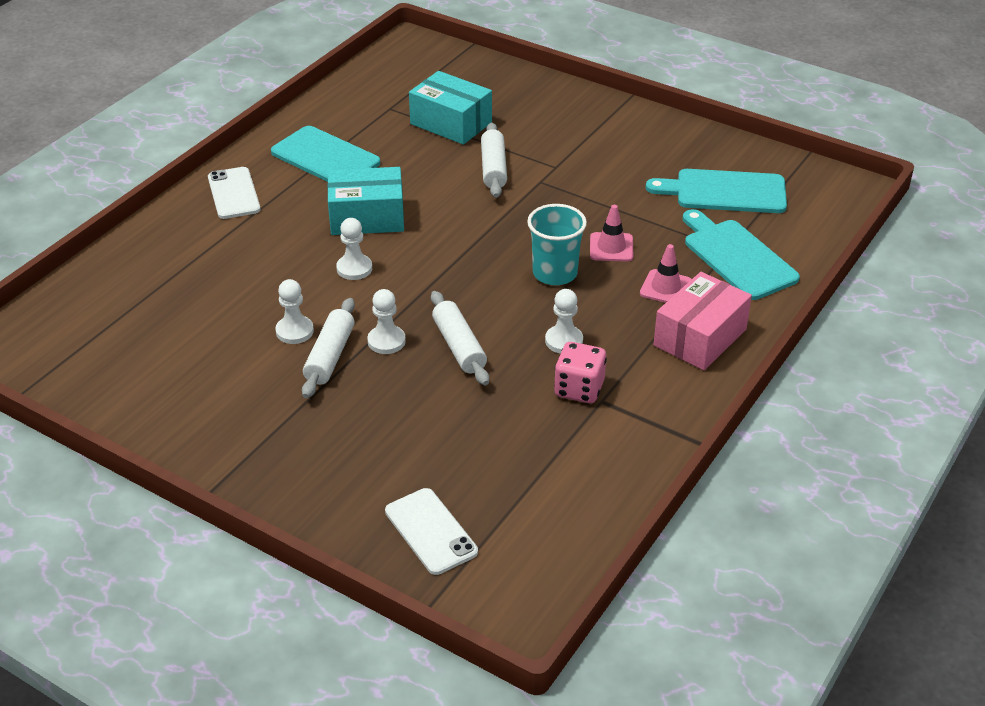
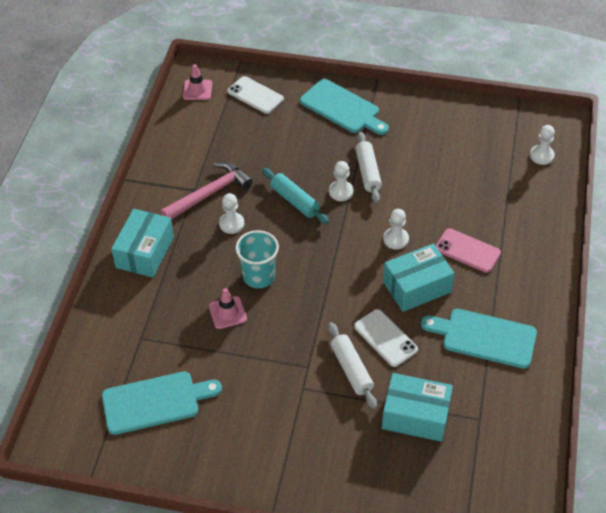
camera: 160 degrees right, 10 degrees up
(233, 193) = (527, 279): white phone -> white phone (385, 338)
(276, 235) = (467, 251): none -> pink phone
(294, 331) = (400, 182): white pawn -> white pawn (541, 156)
(459, 346) = (295, 201): white rolling pin -> turquoise rolling pin
(579, 389) = (210, 193): pink dice -> pink hammer
(665, 288) = (178, 287): pink traffic cone -> pink traffic cone (197, 90)
(700, 337) = (145, 252): pink box -> turquoise box
(736, 257) = (133, 332): turquoise cutting board -> turquoise cutting board (342, 108)

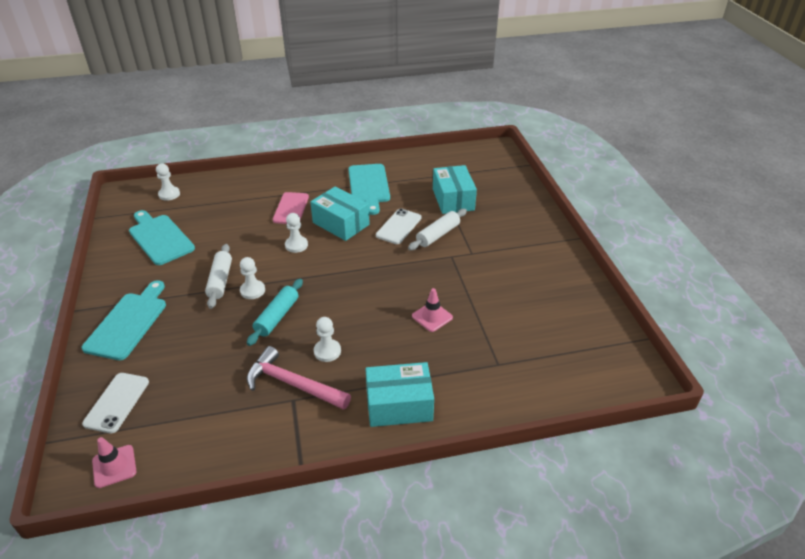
camera: 115 degrees left, 10 degrees down
(155, 402) = (549, 328): turquoise cutting board -> turquoise cutting board (160, 238)
(259, 276) = (381, 311): turquoise cup -> none
(368, 172) = (220, 281): white rolling pin -> white rolling pin turned 60 degrees counterclockwise

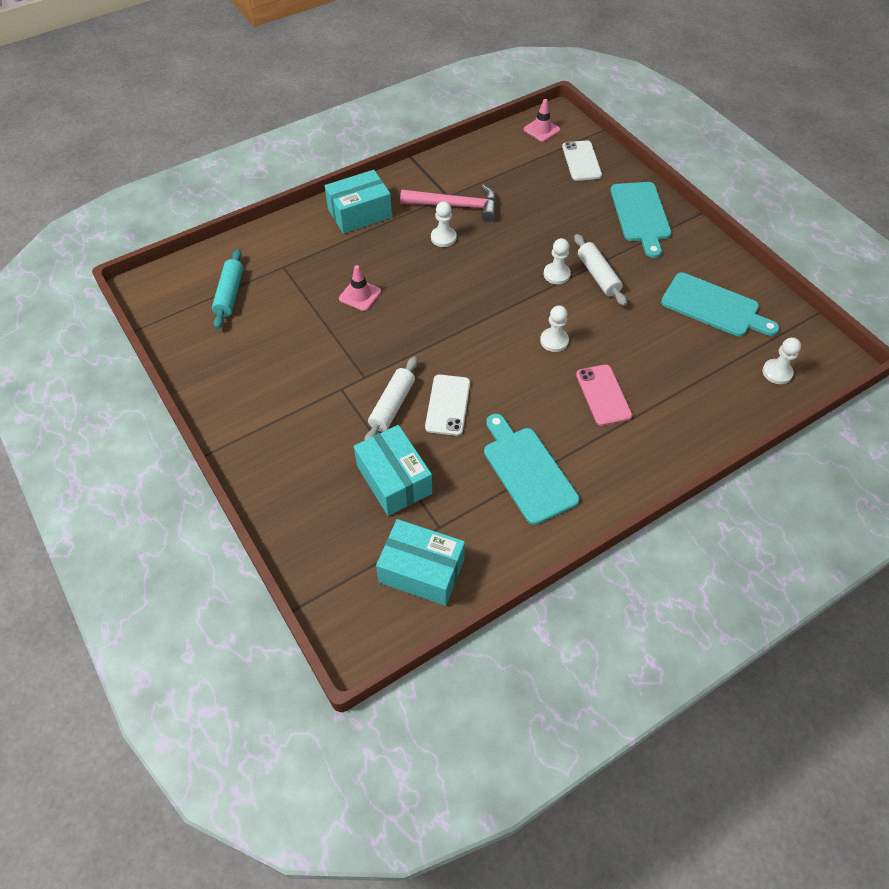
camera: 160 degrees right, 15 degrees up
(277, 317) = (511, 255): turquoise rolling pin -> turquoise rolling pin (230, 294)
(341, 223) = (523, 388): turquoise box -> turquoise box (421, 570)

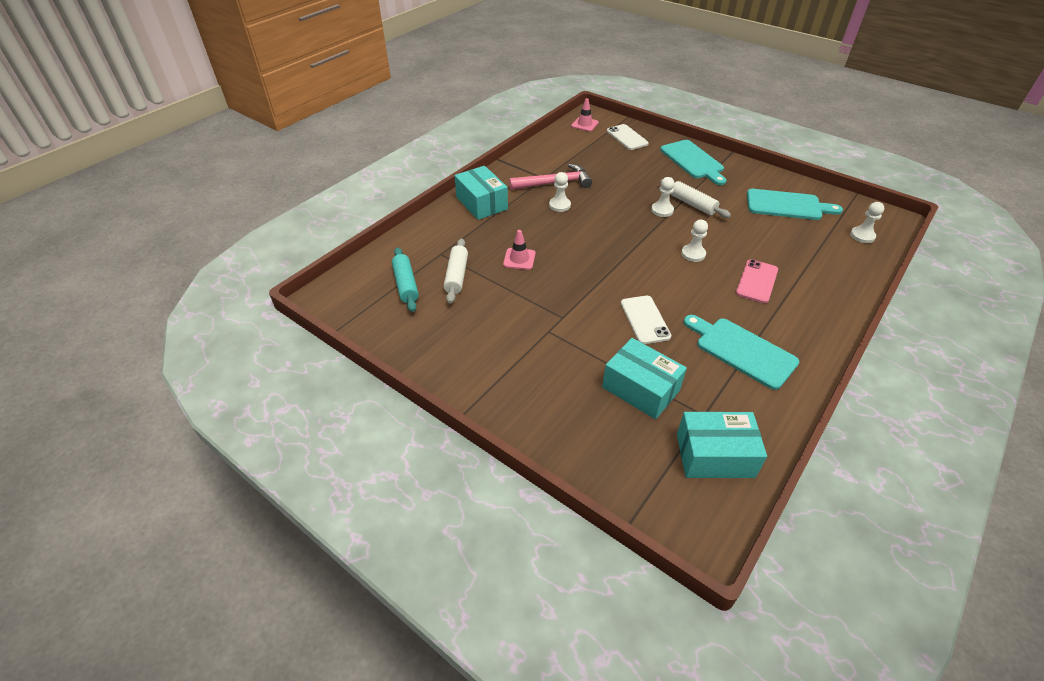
camera: 20 degrees left, 10 degrees down
(360, 213) = (481, 203): turquoise box -> turquoise box turned 75 degrees counterclockwise
(392, 405) = (600, 332): white rolling pin -> white rolling pin (456, 276)
(603, 395) = (756, 281): pink phone -> pink phone turned 60 degrees clockwise

